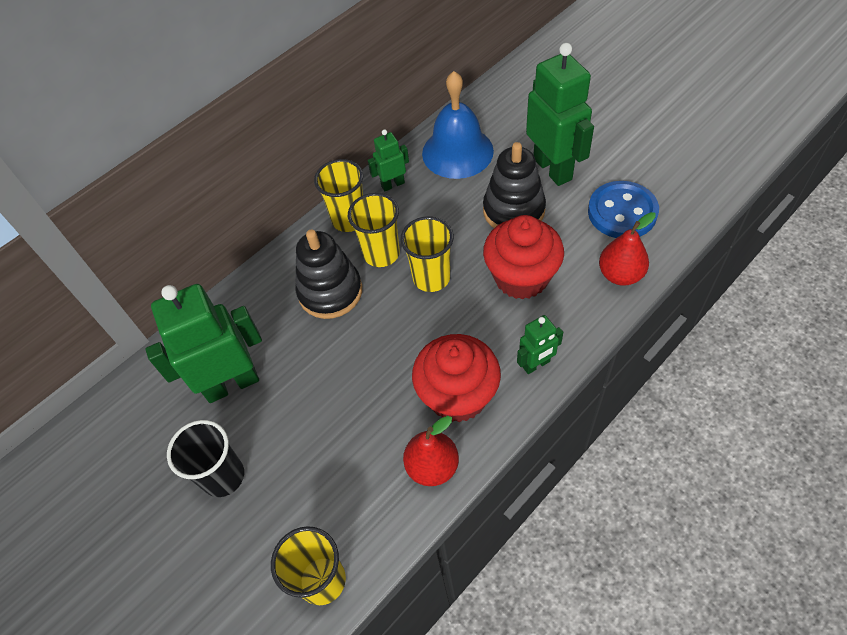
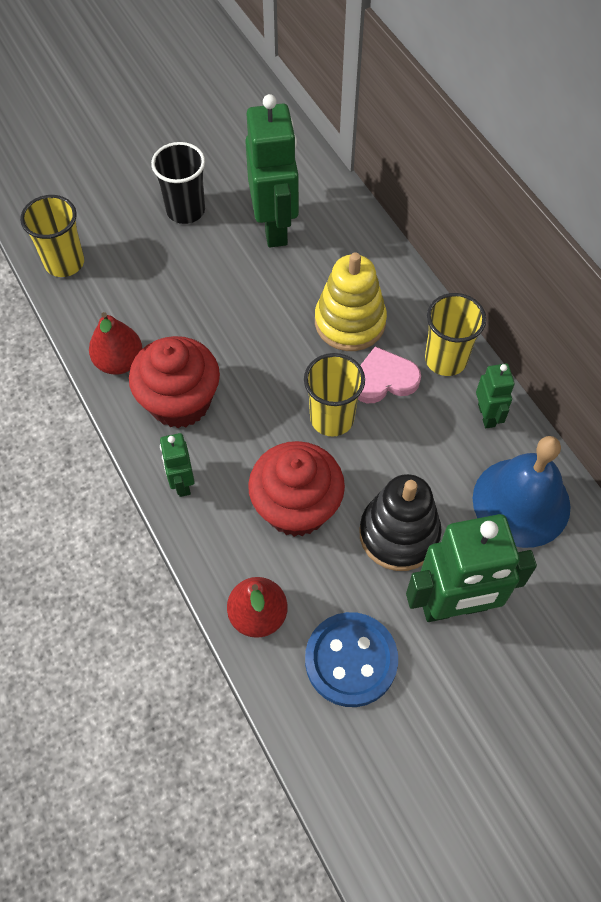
camera: 100 degrees right, 5 degrees up
(330, 292) = (350, 322): black stacking toy -> yellow stacking toy
(381, 253) = (384, 379): yellow cup -> pink heart

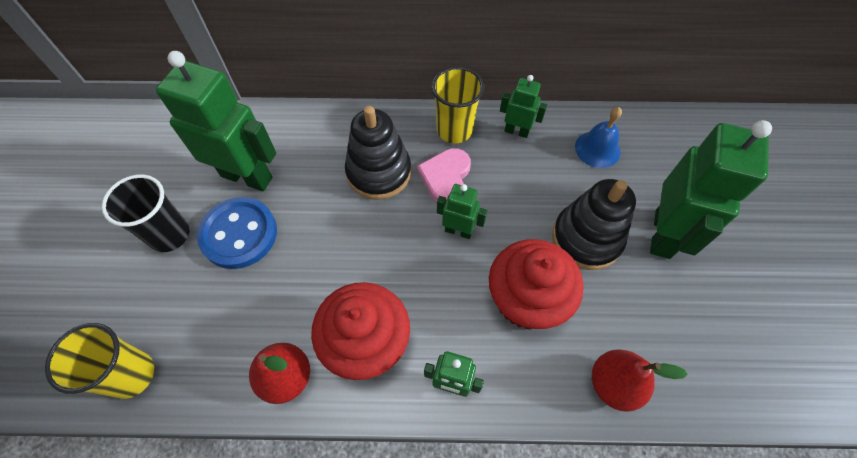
camera: 60 degrees left, 0 degrees up
(332, 418) = (458, 231): yellow cup -> green robot
(350, 322) = (379, 172): yellow stacking toy -> black stacking toy
(351, 660) = (682, 331): blue button -> blue button (239, 234)
(521, 502) = (597, 149): blue bell -> blue bell, size x0.58

